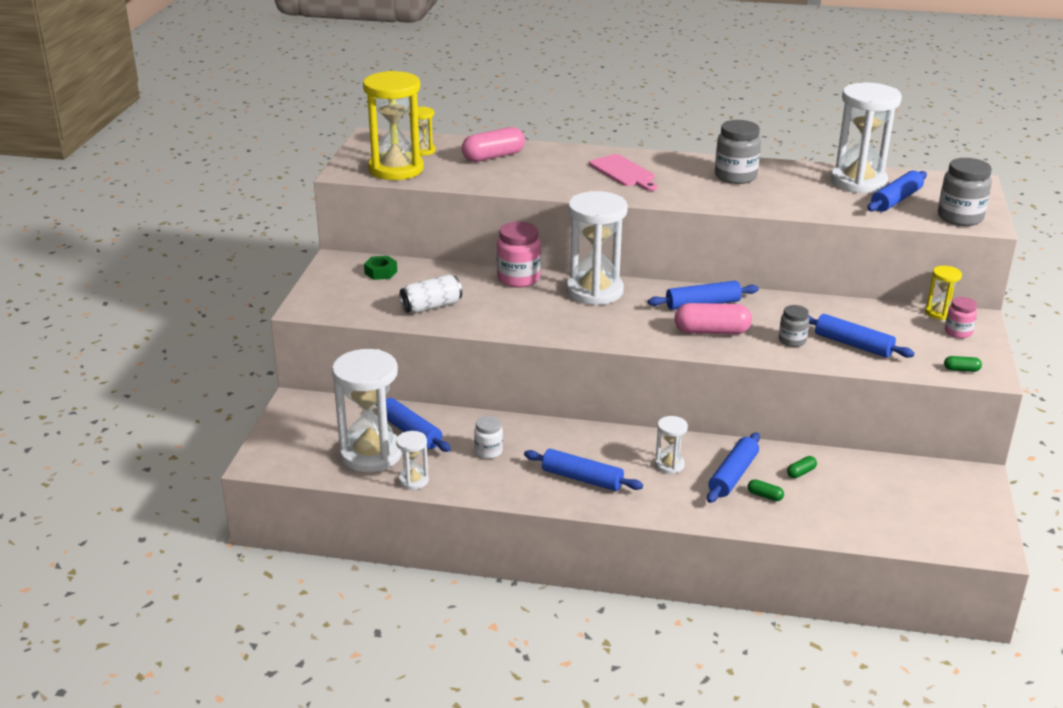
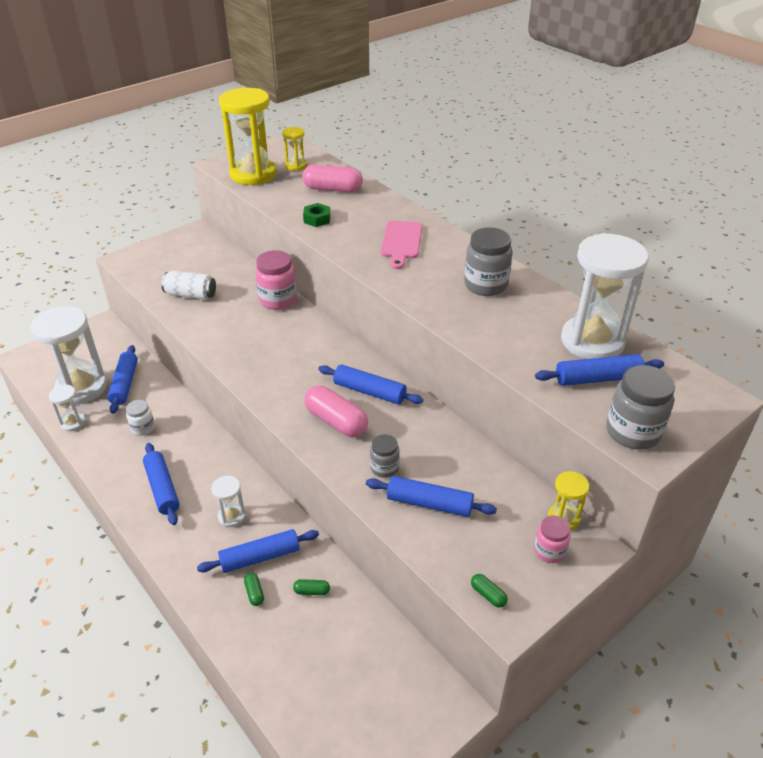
camera: 40 degrees right, 10 degrees up
(381, 272) = (205, 253): green nut -> green nut (317, 219)
(594, 291) = (310, 337): white hourglass -> none
(853, 345) = (429, 504): blue rolling pin -> blue rolling pin turned 60 degrees counterclockwise

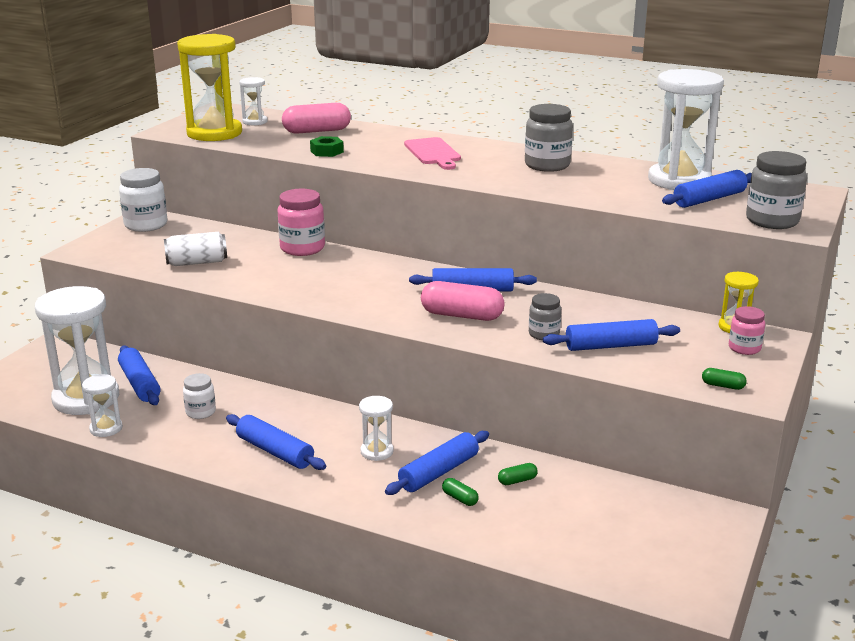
camera: 25 degrees left, 15 degrees down
(189, 241) = (146, 225): none -> white jar
(296, 166) = (255, 122): yellow hourglass -> white hourglass

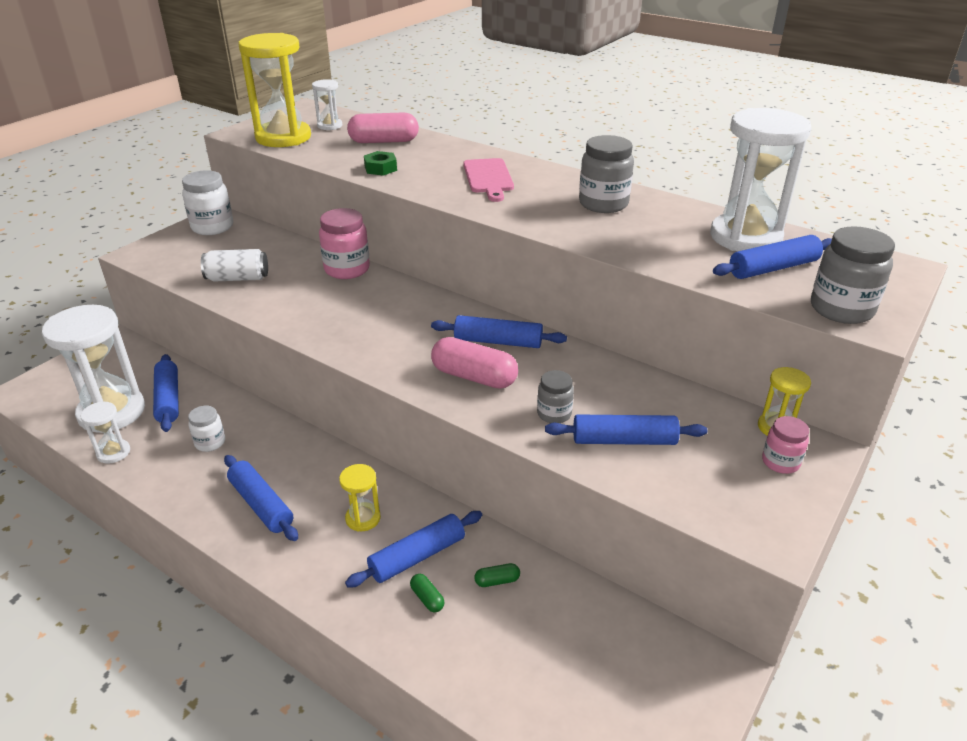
camera: 10 degrees right, 10 degrees up
(377, 451) = (363, 518): white hourglass -> yellow hourglass
(723, 386) = (740, 520): green capsule -> none

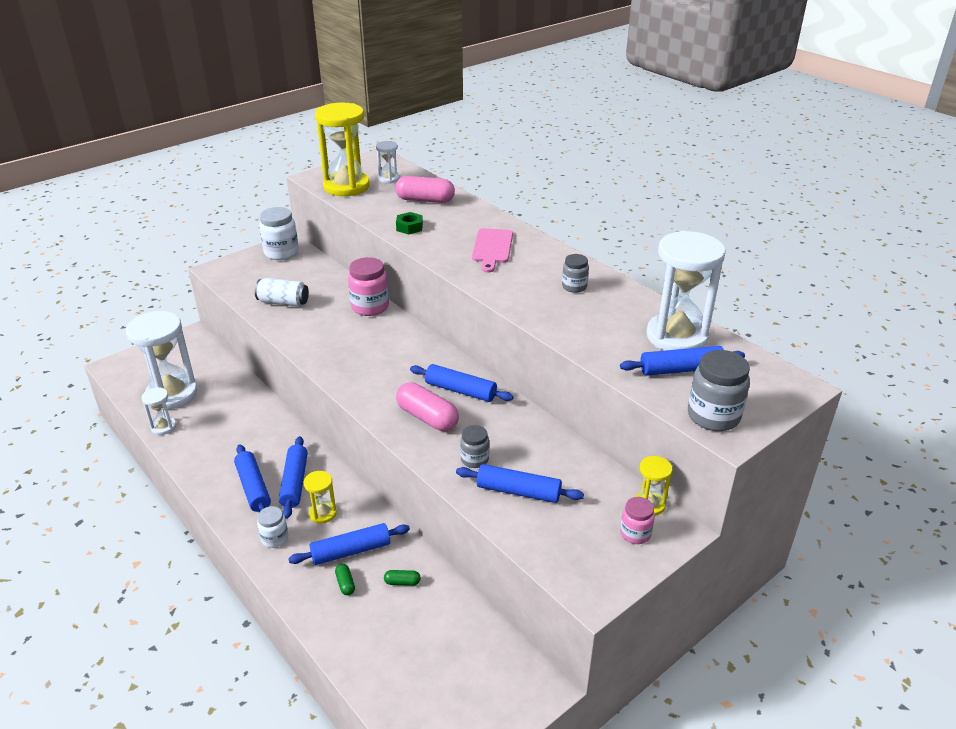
camera: 15 degrees right, 0 degrees up
(168, 399) = (215, 391): blue rolling pin -> blue rolling pin (294, 482)
(210, 443) = (233, 432): white jar -> white jar (275, 538)
(603, 204) = (574, 287): grey jar -> grey jar, size x0.59

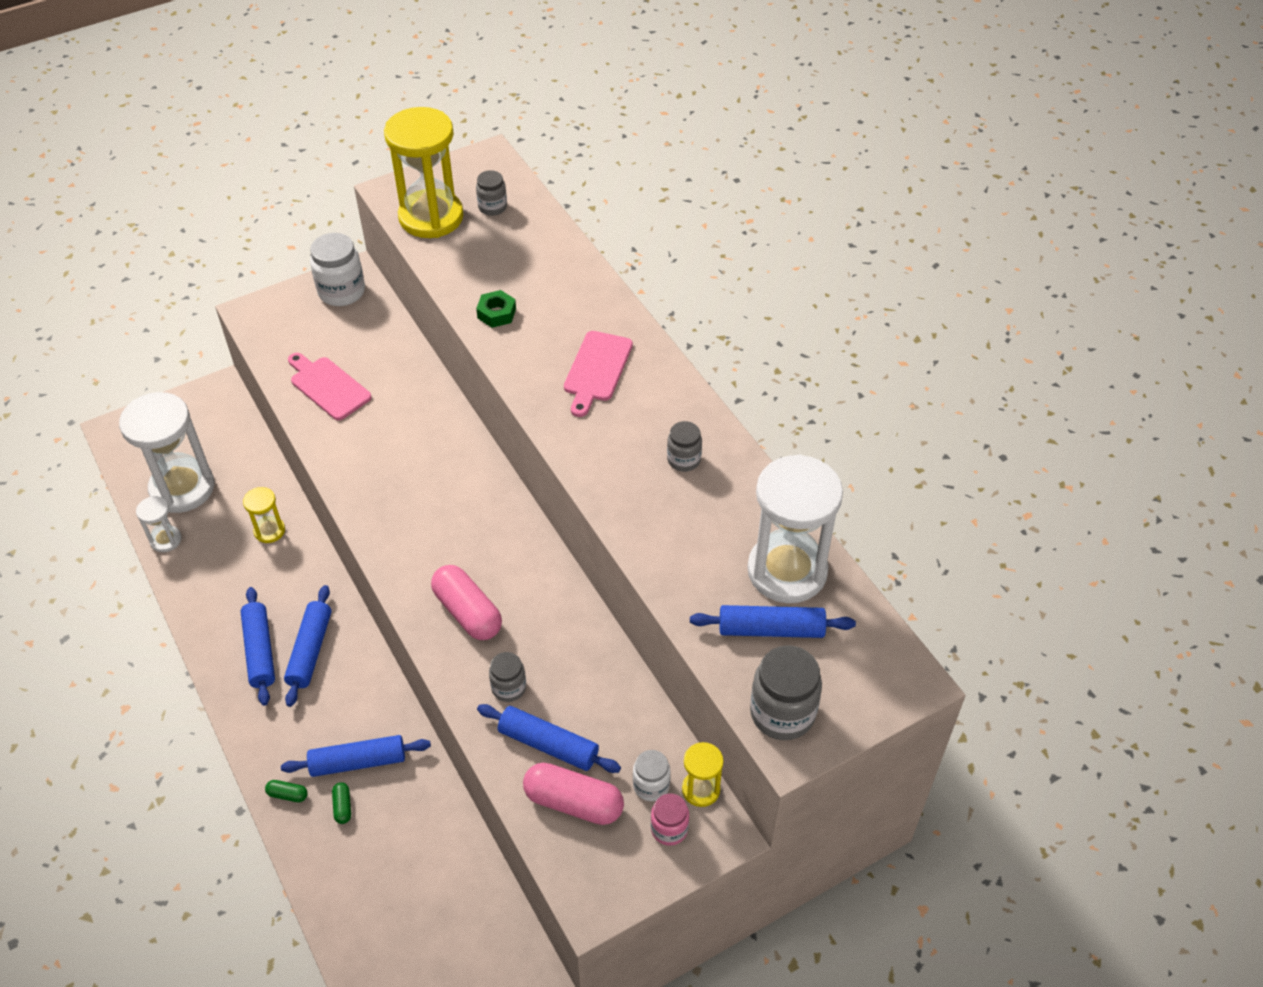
camera: 10 degrees right, 15 degrees up
(275, 538) = (273, 730): white jar -> white jar (651, 785)
(283, 302) = (328, 386): white can -> pink cutting board
(322, 513) = (335, 702): yellow hourglass -> yellow hourglass (269, 531)
(370, 307) = (438, 410): pink jar -> none
(388, 179) = (492, 207): white hourglass -> grey jar
(402, 582) = (408, 815): green capsule -> green capsule (288, 794)
(425, 200) = (532, 259): pink capsule -> pink capsule (574, 802)
(460, 390) = (520, 574): blue rolling pin -> none

